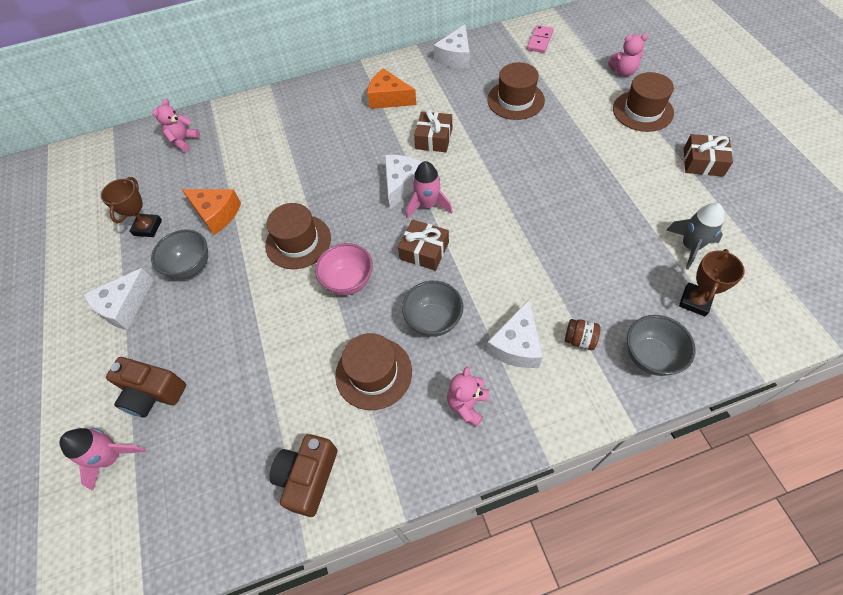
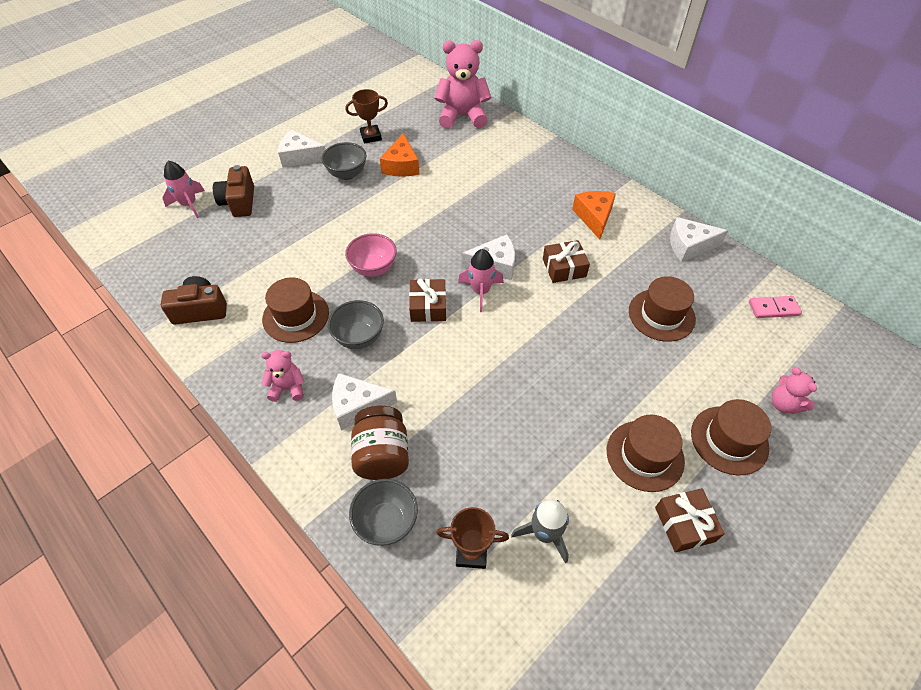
camera: 60 degrees right, 5 degrees down
(183, 141) = (462, 116): pink teddy bear -> pink teddy bear, size x1.91
(298, 242) = (398, 222): brown hat -> brown hat (645, 455)
(579, 340) = (382, 455): brown jar -> brown jar, size x1.97

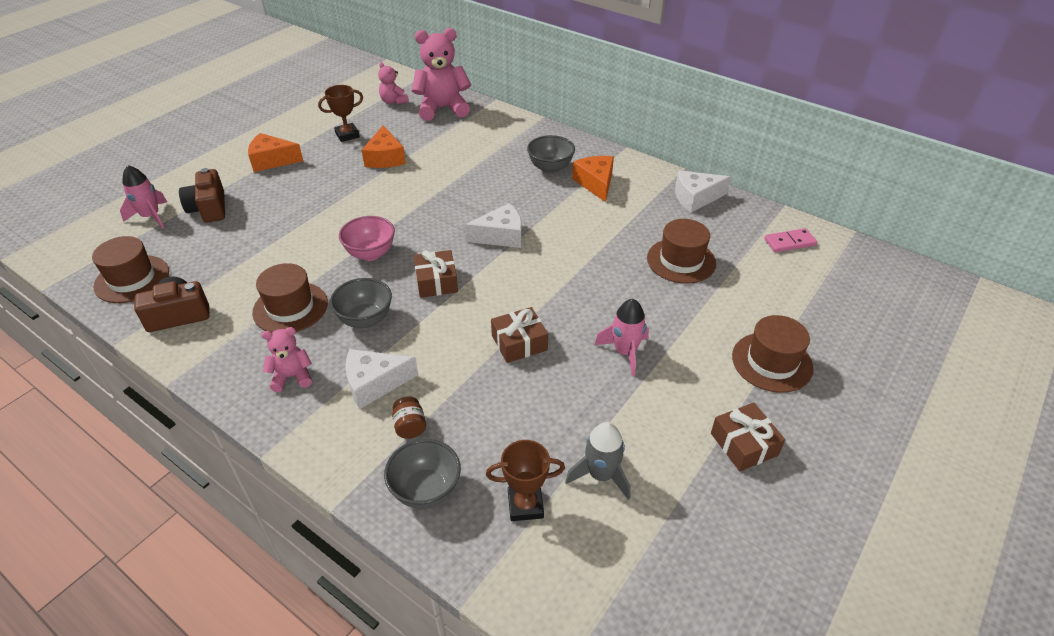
camera: 10 degrees left, 10 degrees down
(300, 157) = (272, 160): white cheese -> orange cheese
(347, 174) = (327, 171): grey bowl -> grey bowl (550, 168)
(382, 455) = (410, 427): brown jar -> brown jar, size x0.51
(480, 291) = (490, 261): pink rocket -> pink rocket (625, 352)
(564, 268) = (574, 230): brown gift -> brown gift (519, 343)
(645, 455) = (690, 387): brown hat -> brown hat (132, 279)
(784, 404) = (818, 323): pink teddy bear -> pink teddy bear (393, 101)

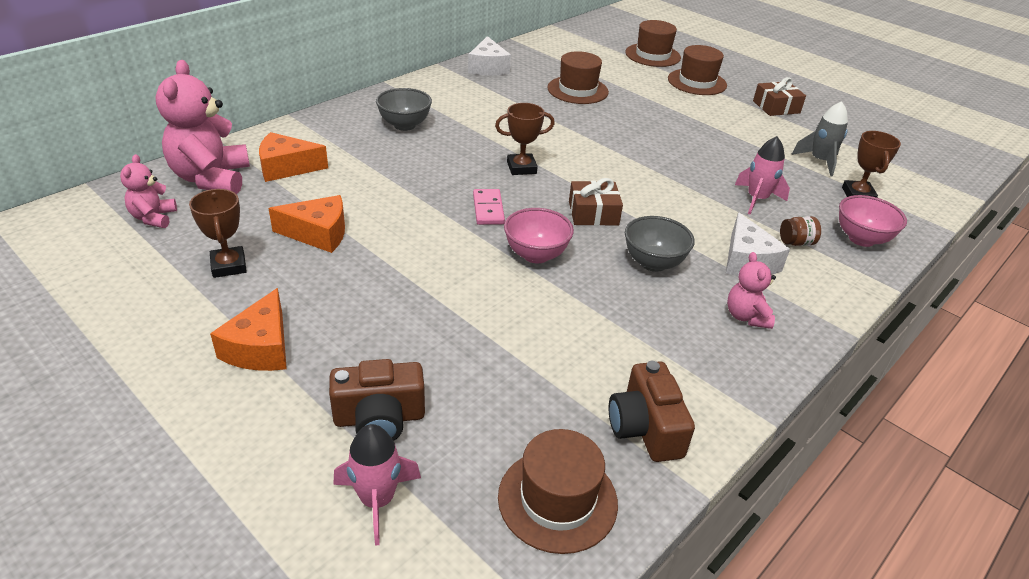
camera: 85 degrees left, 5 degrees down
(290, 307) = (632, 320): brown hat -> brown hat (652, 55)
(393, 101) = (153, 218): pink teddy bear -> pink teddy bear turned 120 degrees clockwise
(426, 490) = (861, 239): grey bowl -> pink bowl
(501, 236) = (521, 168): white cheese -> brown trophy
(519, 343) = (683, 177): brown gift -> none
(595, 183) = (445, 106): orange cheese -> orange cheese (286, 168)
(625, 352) = (691, 132): pink rocket -> pink rocket (757, 199)
(789, 242) = (561, 47): pink domino -> pink domino (488, 209)

